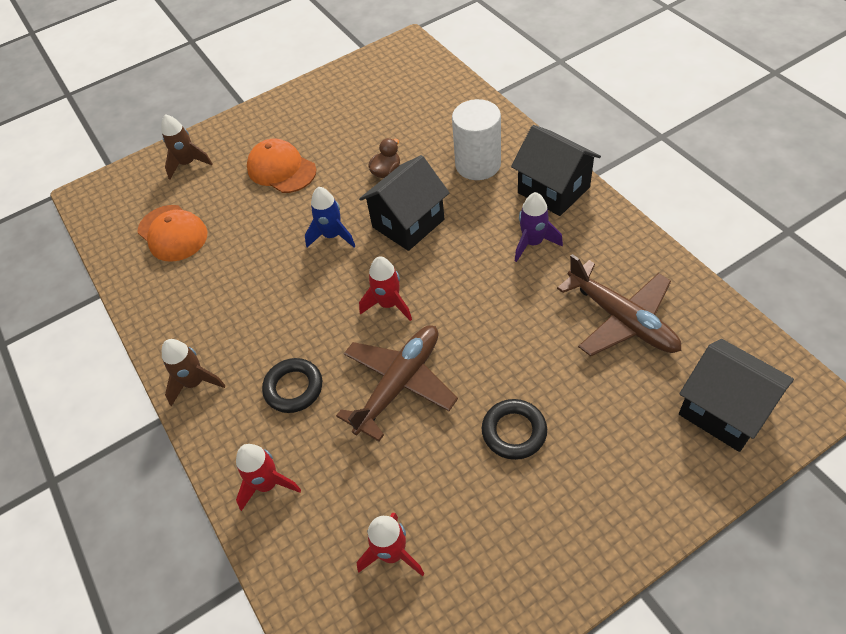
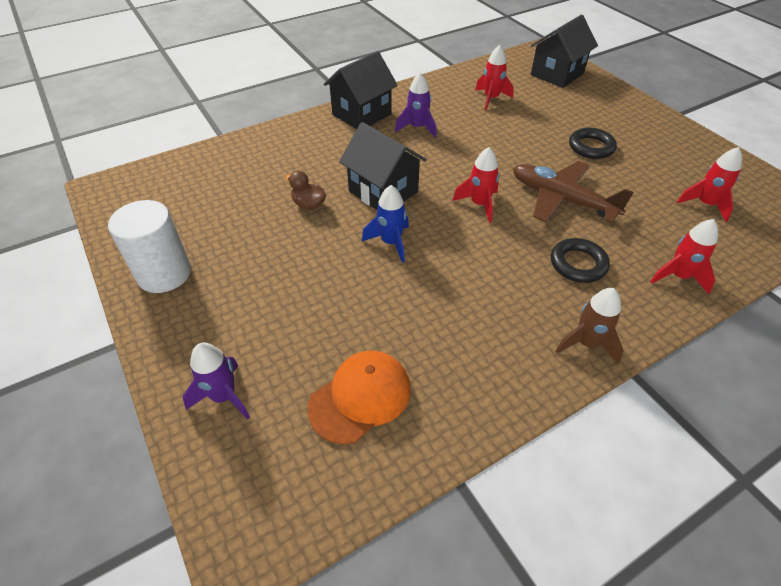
camera: 95 degrees left, 5 degrees down
(188, 164) = (224, 396): brown rocket -> purple rocket
(281, 169) = (274, 289): orange cap -> none
(478, 164) = (318, 149): white cylinder -> white cylinder (164, 273)
(621, 319) = (491, 99): brown plane -> red rocket

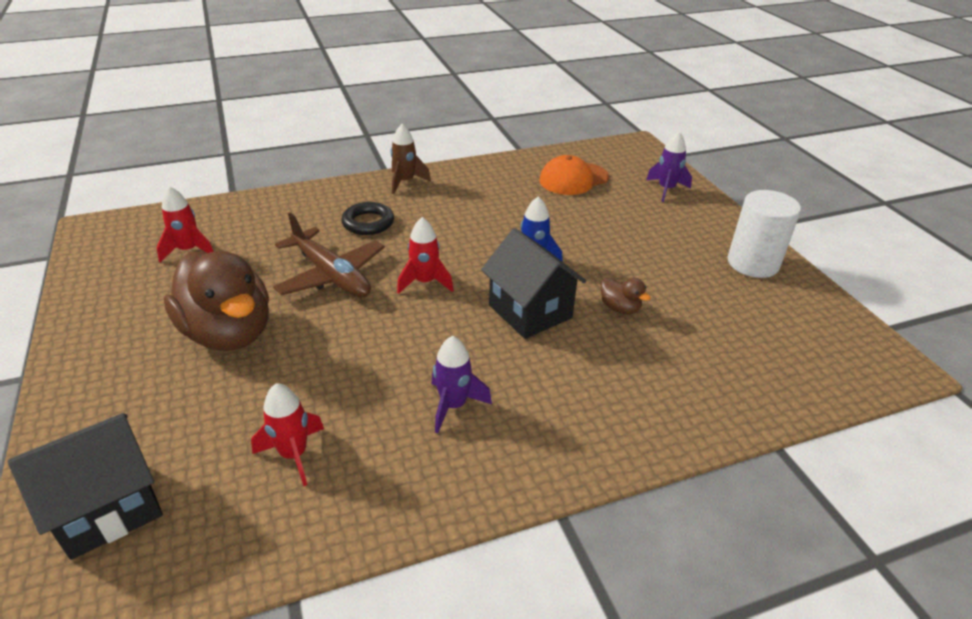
camera: 170 degrees left, 10 degrees down
(361, 114) = (539, 451): black house -> none
(591, 147) = (229, 333): black ring -> brown duck
(678, 276) = (293, 205): red rocket -> none

